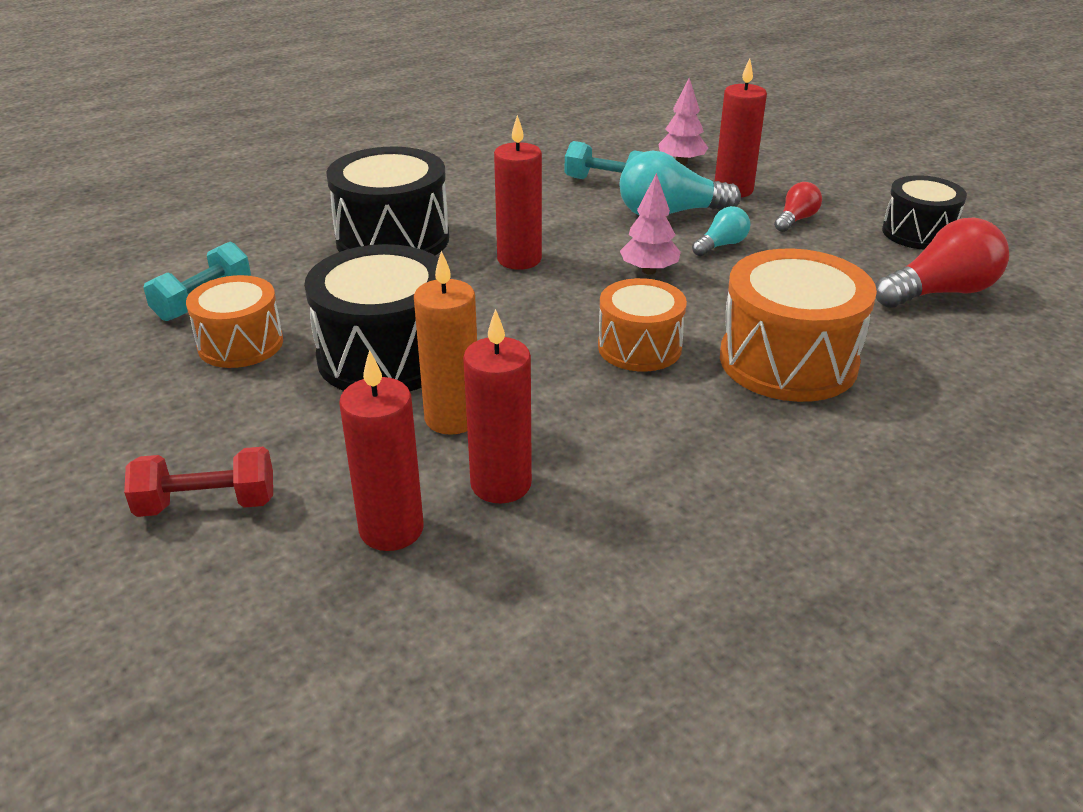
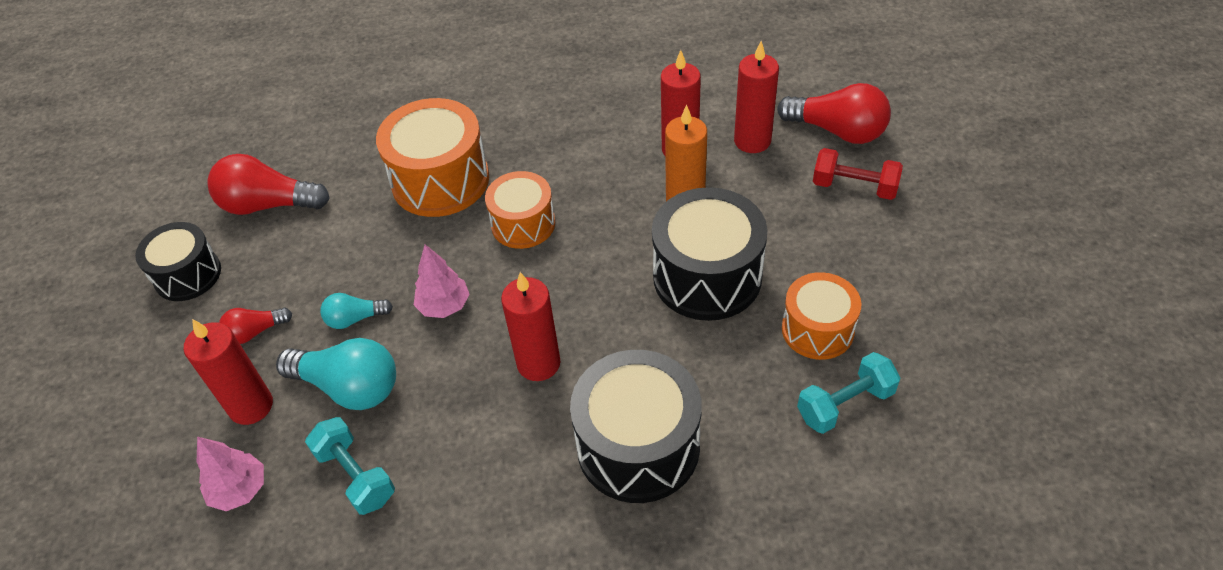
camera: 150 degrees left, 15 degrees up
(245, 590) = (837, 131): none -> red light bulb

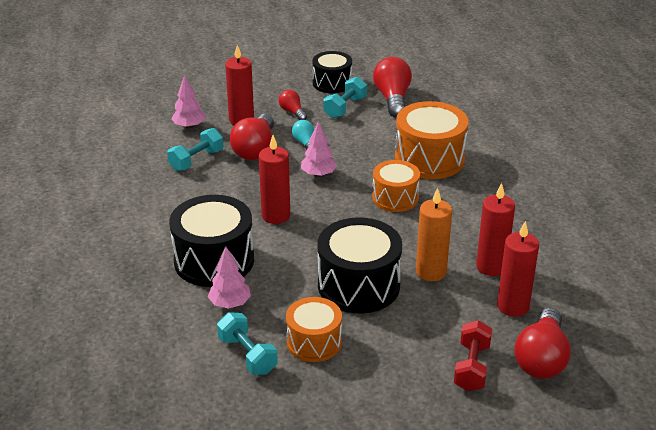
camera: 80 degrees right, 15 degrees down
(270, 263) = (345, 108): none -> turquoise dumbbell
(349, 387) = (255, 149): turquoise light bulb -> red light bulb
(739, 425) = (230, 304): none -> pink tree

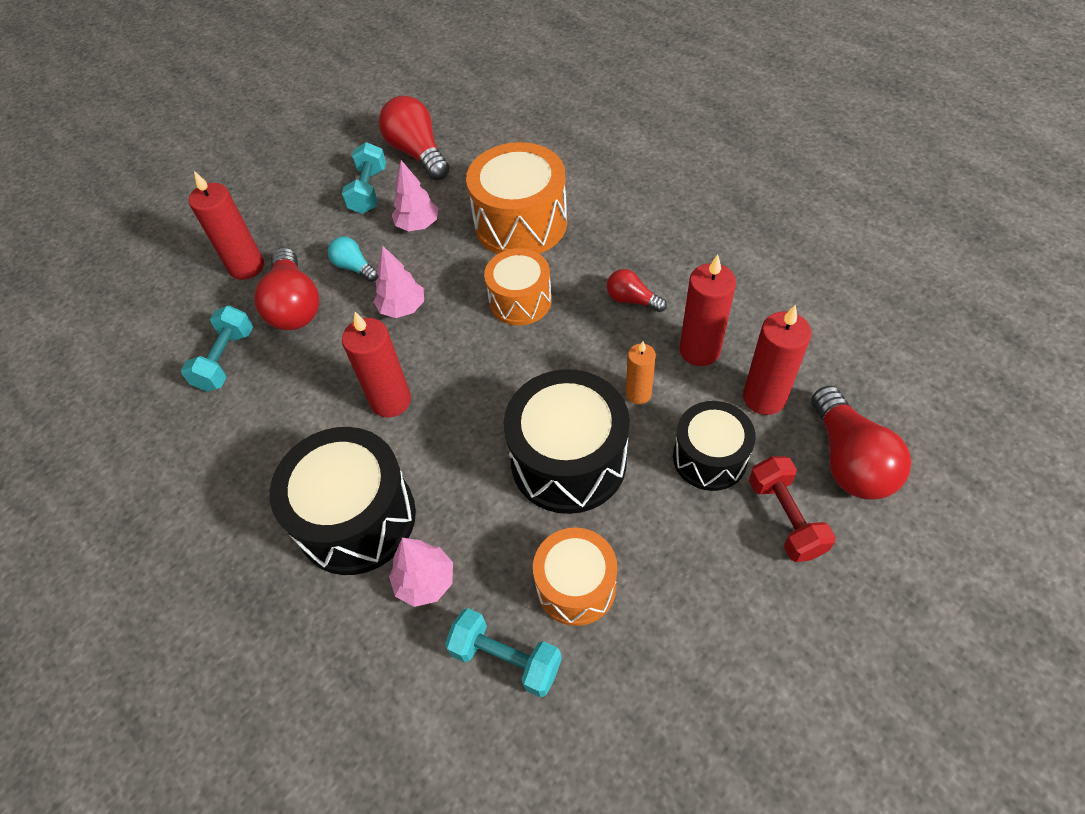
camera: 25 degrees left, 20 degrees up
(189, 126) = (180, 308): pink tree -> pink tree (418, 225)
(292, 112) = (306, 226): red light bulb -> red light bulb (632, 300)
(332, 83) = (328, 160): black drum -> black drum (709, 458)
(431, 272) = (638, 394): orange candle -> orange candle, size x0.62

